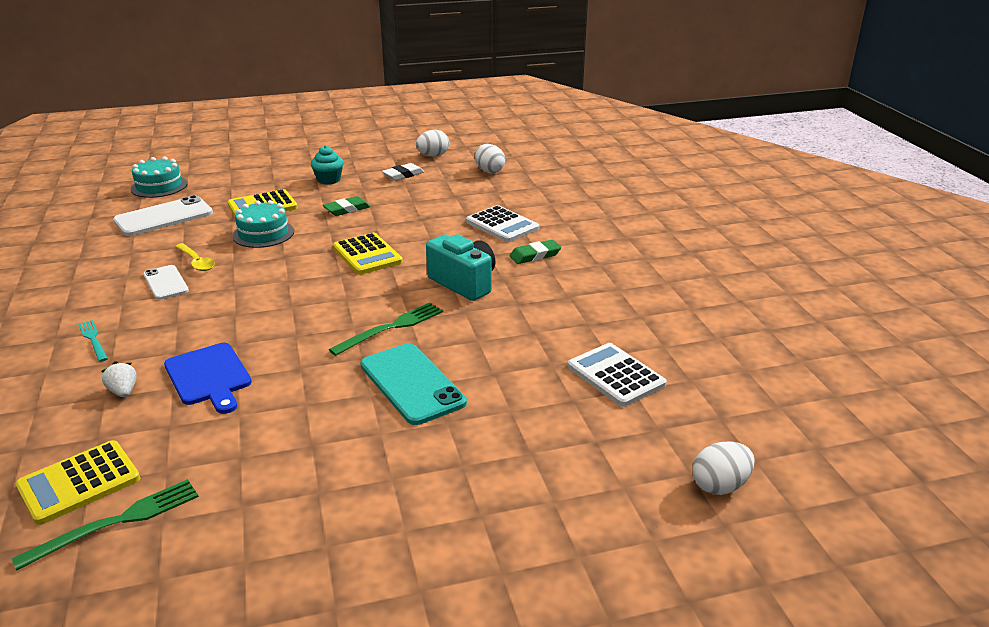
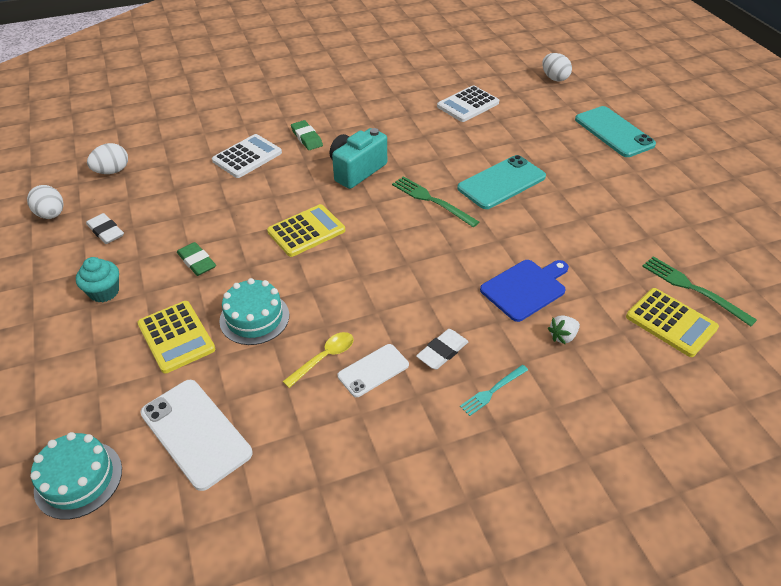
camera: 95 degrees left, 15 degrees up
(160, 317) = (442, 351): none -> white eraser
(527, 529) = (614, 132): none -> turquoise phone

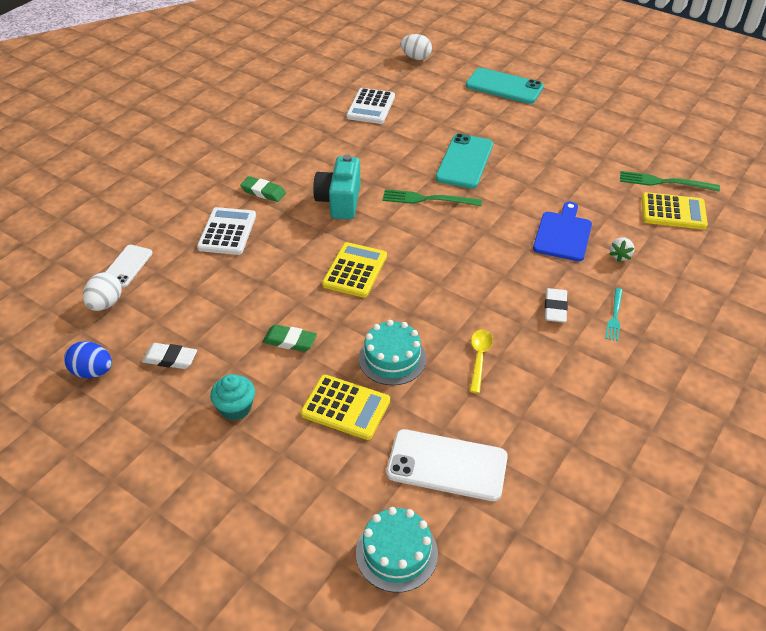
camera: 35 degrees left, 0 degrees up
(51, 215) = (92, 372): white egg -> blue egg
(373, 370) = (523, 347): white phone -> white phone (127, 266)

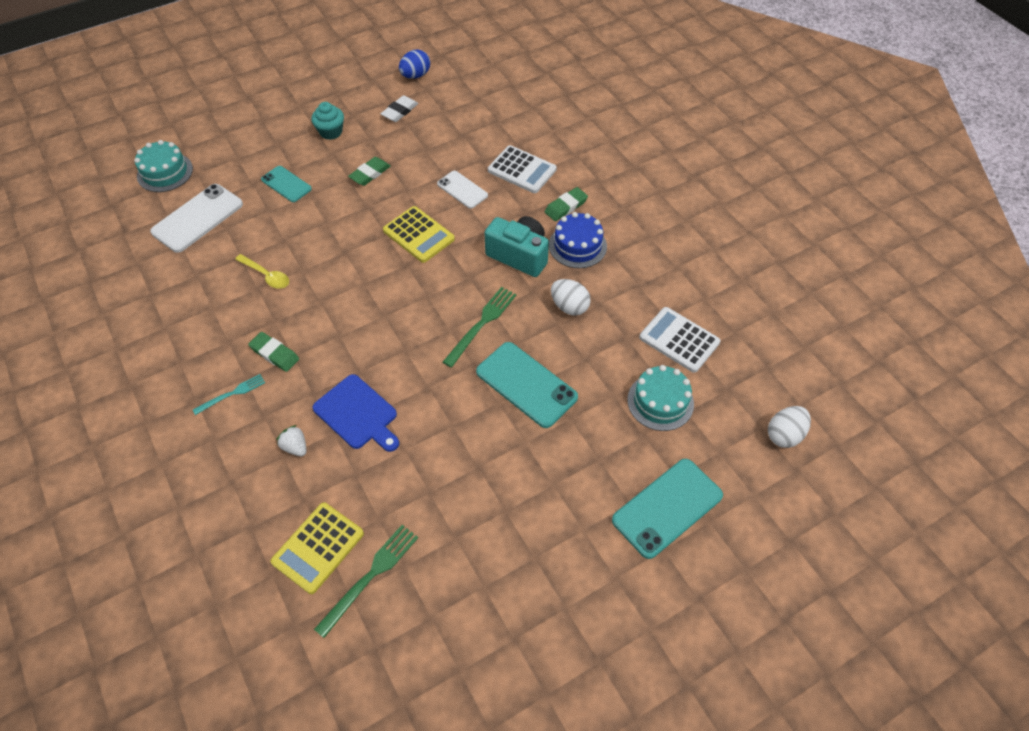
camera: 115 degrees right, 10 degrees up
(106, 304) = (479, 90): white egg -> white egg (569, 306)
(127, 266) = (515, 107): white phone -> white phone (462, 190)
(307, 173) = (577, 246): none -> blue cake
(345, 407) = (286, 184): yellow calculator -> turquoise phone
(392, 358) = (308, 224): turquoise cake -> turquoise cake (660, 402)
(555, 308) = (274, 354): white eraser -> green eraser
(614, 316) = (231, 394): turquoise fork -> turquoise fork turned 105 degrees clockwise

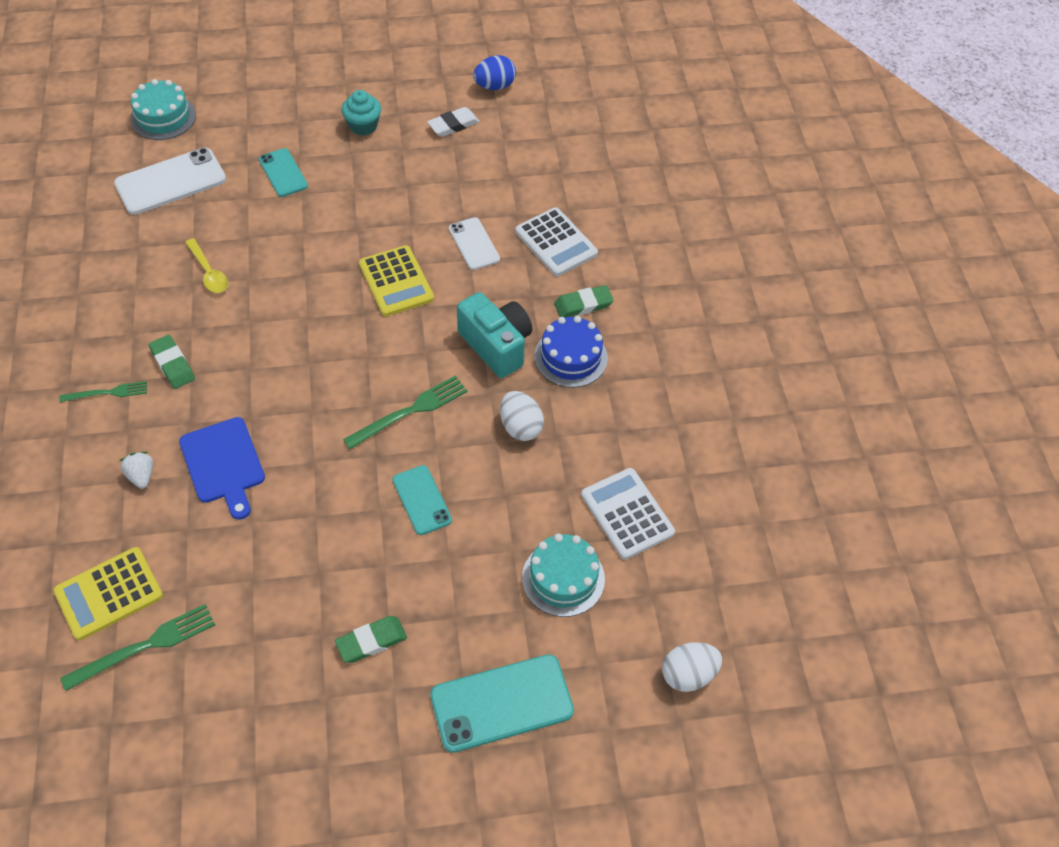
camera: 20 degrees right, 0 degrees up
(231, 394) = (107, 393): turquoise fork -> green fork
(370, 174) = (380, 190): green eraser -> green eraser (371, 641)
(526, 384) = (421, 500): turquoise phone -> turquoise phone, size x0.60

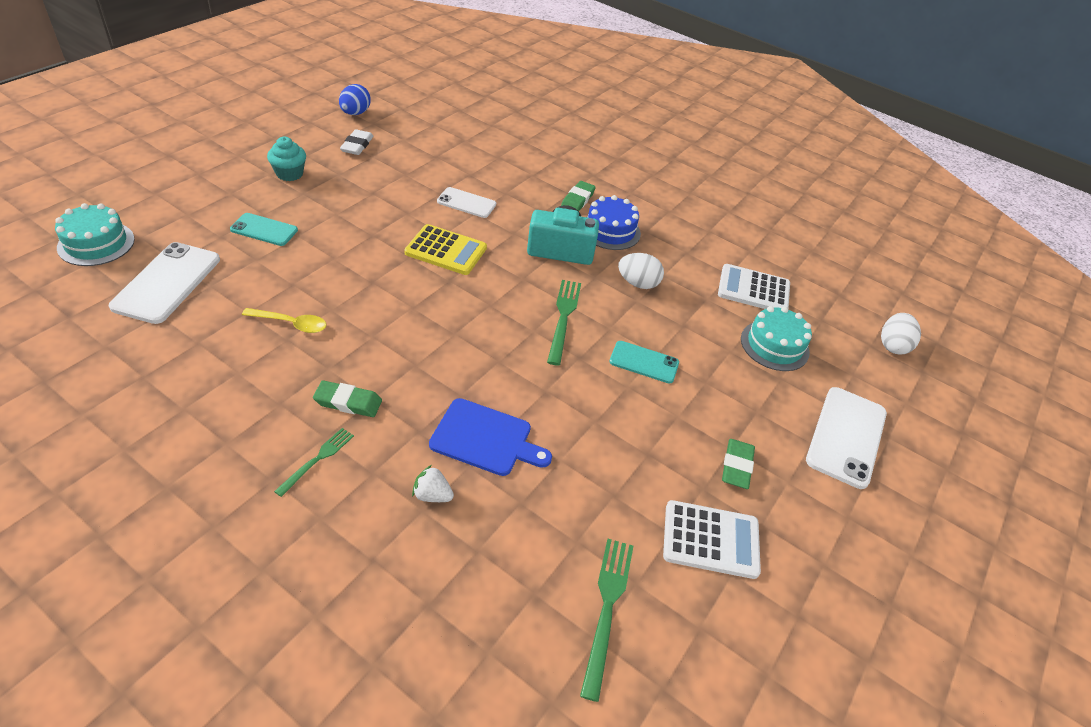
camera: 50 degrees left, 10 degrees down
(109, 594) = (527, 599): yellow calculator -> none
(501, 703) = (846, 436): turquoise phone -> white phone
(556, 242) = (515, 177): white calculator -> white calculator (710, 539)

